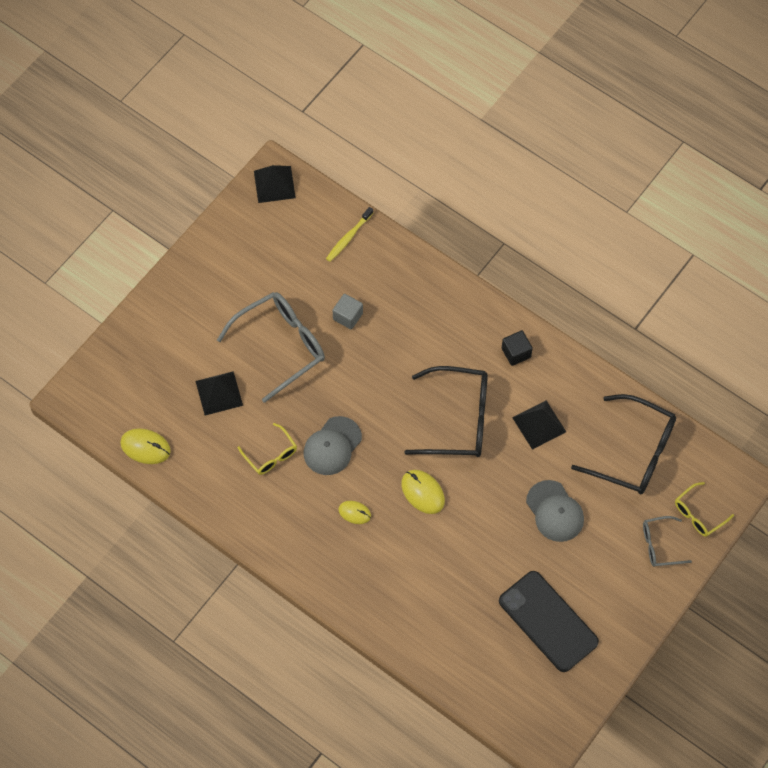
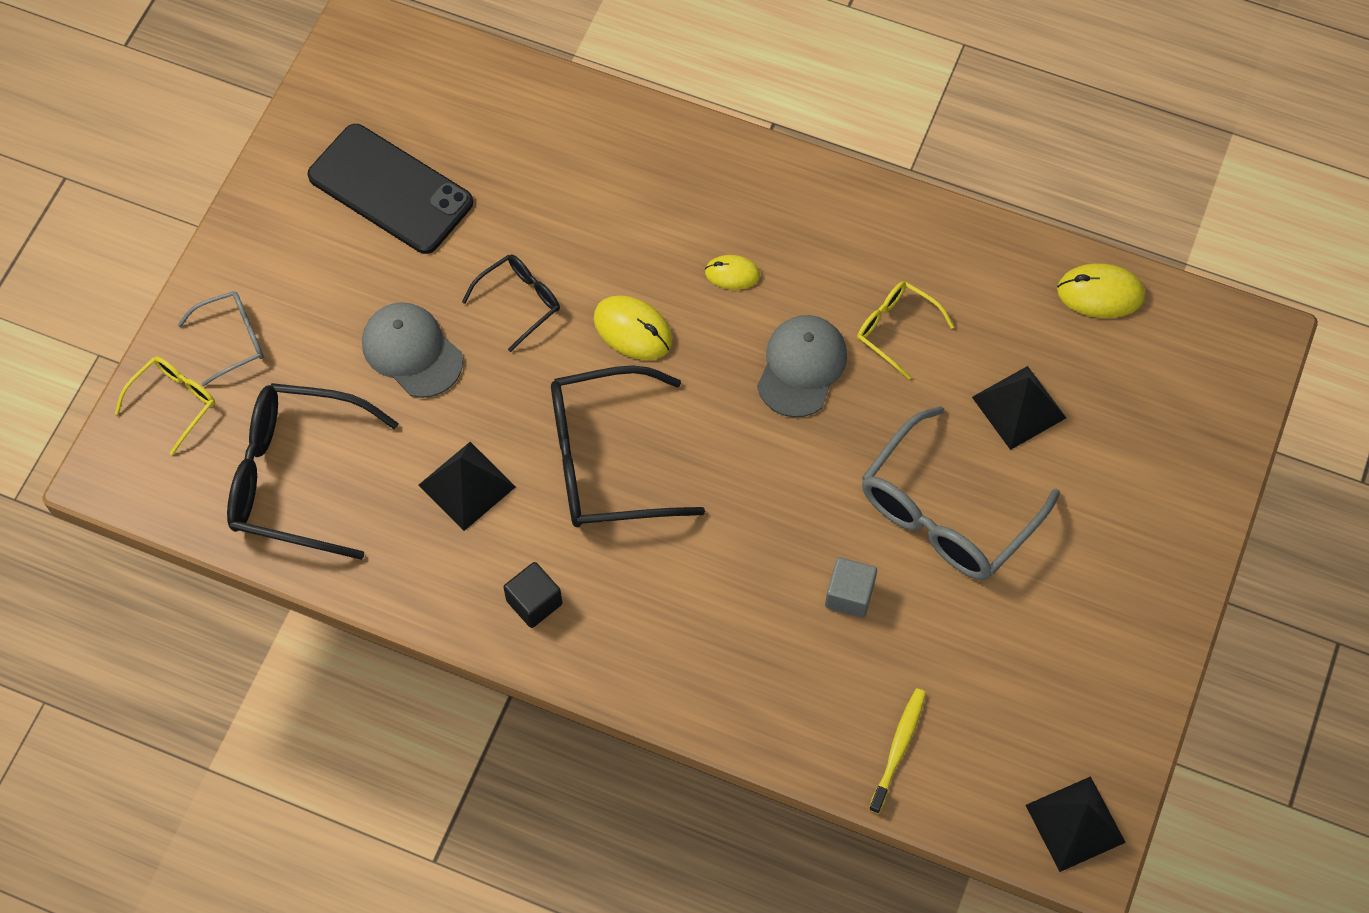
camera: 165 degrees right, 0 degrees up
(484, 526) = (520, 301): none -> black glasses

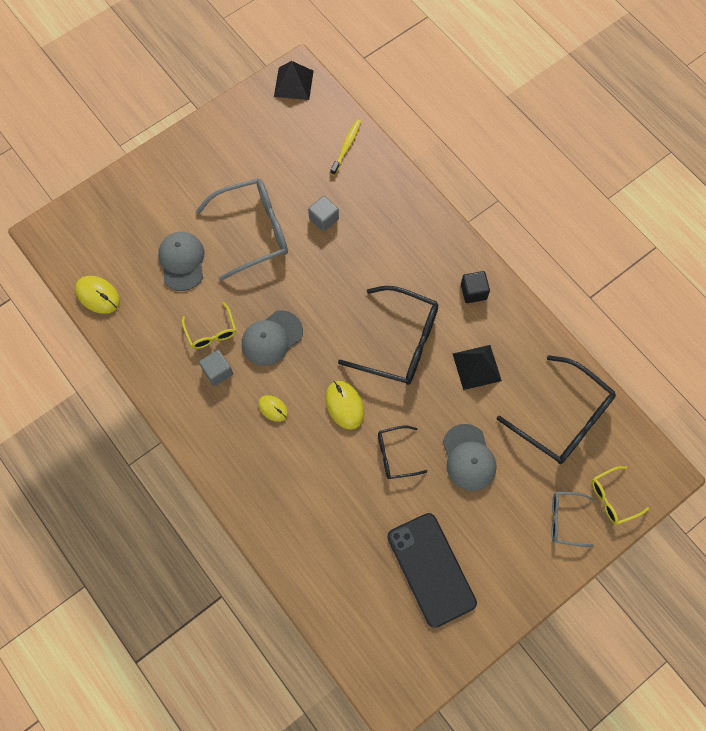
camera: 150 degrees left, 5 degrees up
(846, 281) = (217, 372): none -> grey cube
(898, 748) = (346, 146): yellow toothbrush -> yellow toothbrush turned 150 degrees clockwise
(1019, 407) = (182, 261): black pyramid -> grey cap

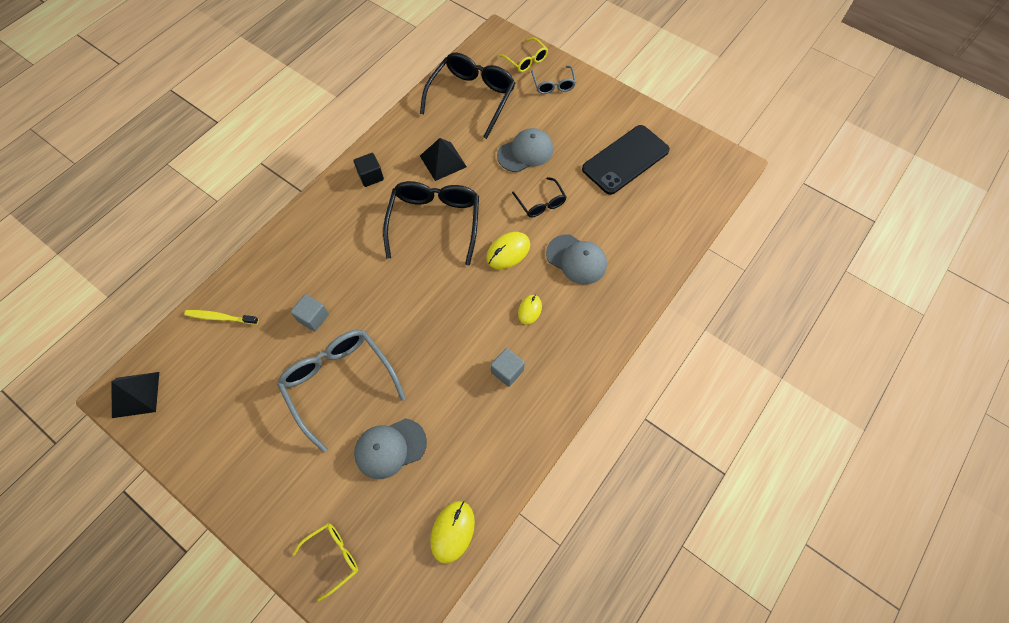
camera: 105 degrees left, 5 degrees down
(211, 332) = (466, 390): yellow glasses -> yellow glasses (333, 556)
(272, 338) = (458, 331): grey cap -> grey cap (576, 259)

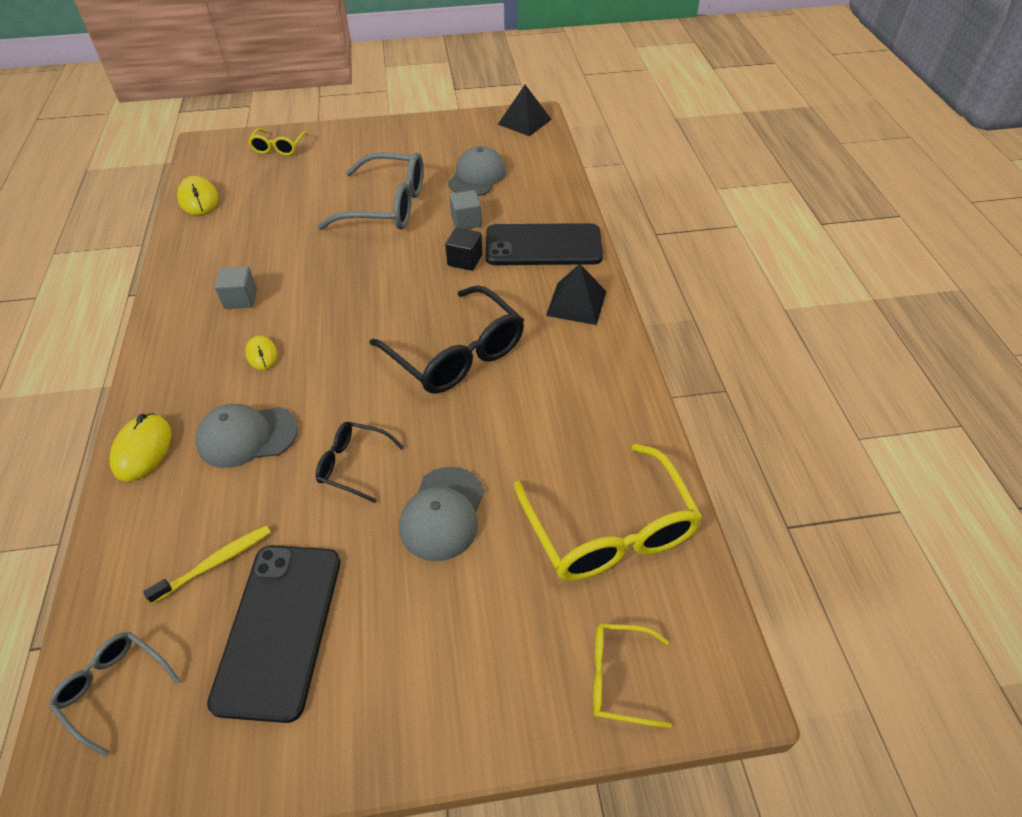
camera: 135 degrees right, 15 degrees down
(220, 317) = (538, 178): yellow toothbrush -> yellow toothbrush (215, 563)
(301, 254) = (543, 246): none -> black phone
(370, 176) = (584, 343): black cube -> black cube (465, 260)
(390, 448) = (298, 203): grey cap -> grey cap (477, 176)
(443, 161) = (532, 418): black pyramid -> black pyramid (576, 303)
(472, 97) = (610, 530): black glasses -> yellow glasses
(508, 251) = (340, 386): yellow mouse -> yellow mouse (142, 449)
(553, 85) = (521, 668): grey glasses -> grey glasses (114, 688)

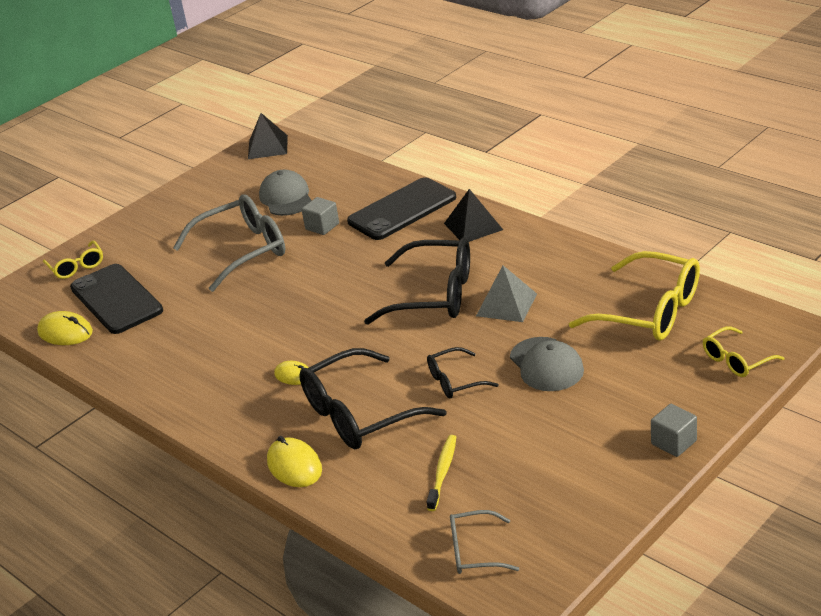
camera: 35 degrees left, 15 degrees down
(240, 299) = (220, 360): grey cube -> grey cube (673, 442)
(247, 436) = (359, 414): grey cap -> black glasses
(279, 628) = (530, 466): black phone -> black phone (116, 299)
(465, 260) = (358, 247): black cube -> none
(497, 412) = (506, 304): none -> grey pyramid

